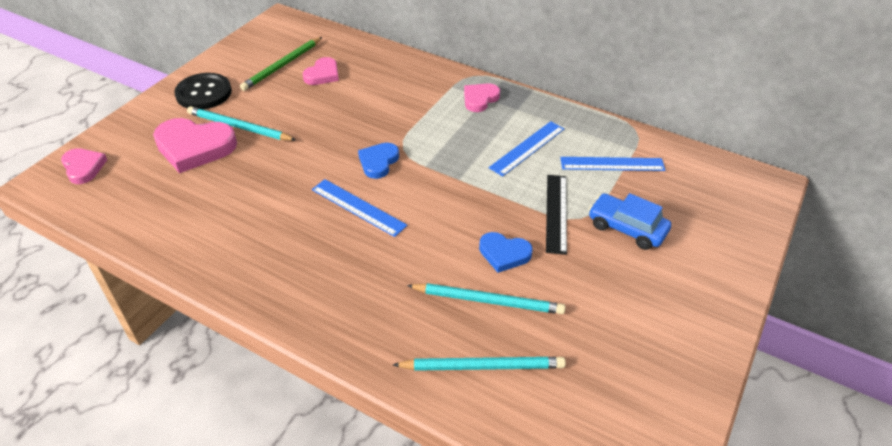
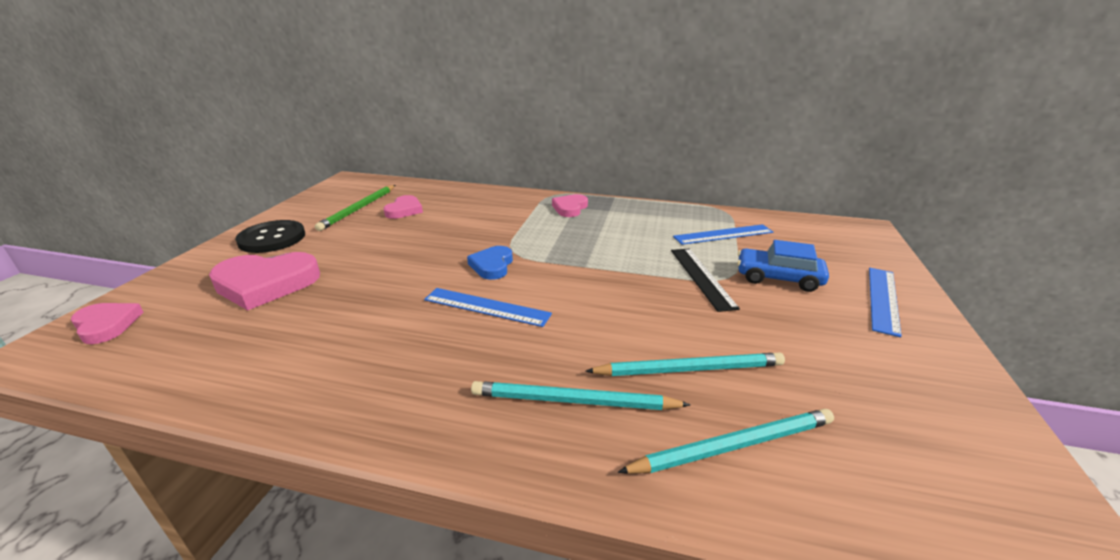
camera: 15 degrees left, 15 degrees down
(239, 127) = (320, 259): turquoise pencil -> turquoise pencil (574, 401)
(504, 254) = (675, 320): blue heart -> none
(527, 148) = (637, 234): blue ruler -> blue ruler (883, 299)

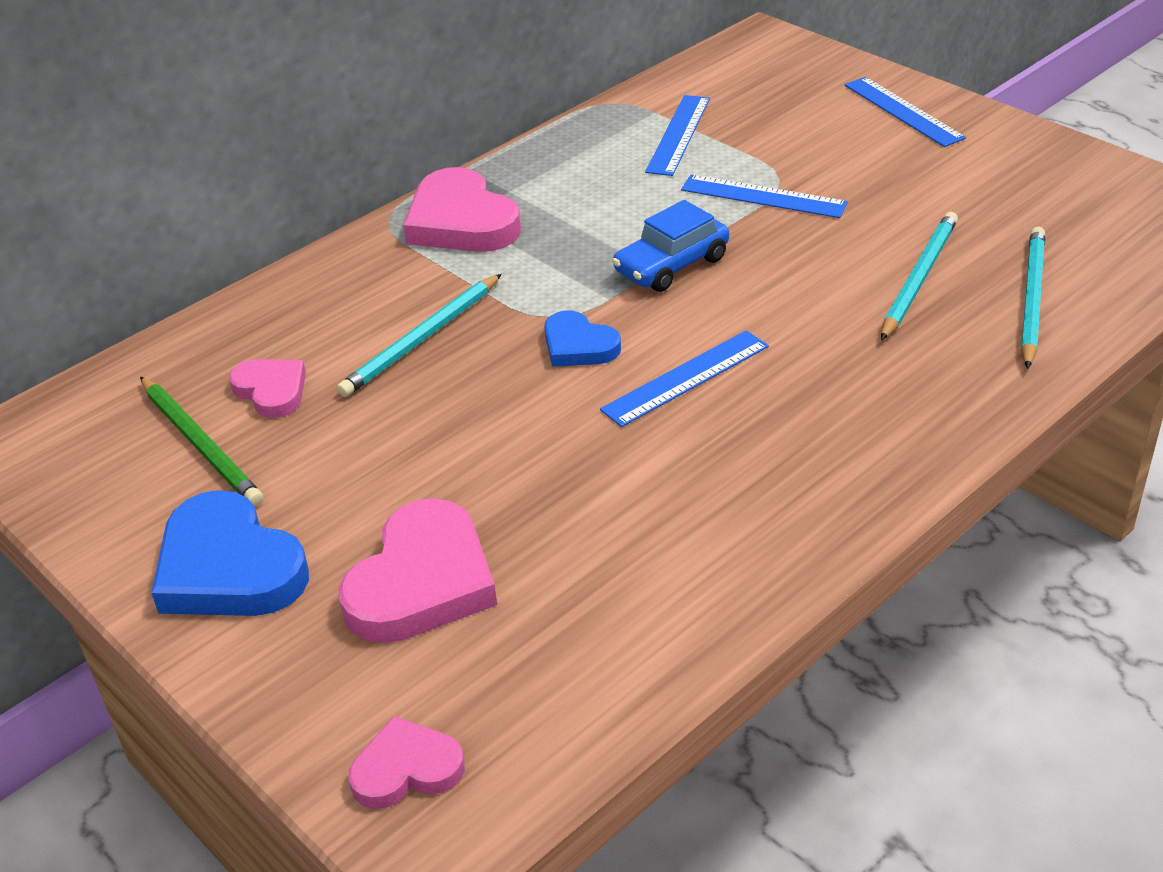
camera: 55 degrees left, 10 degrees up
(272, 238) = (229, 568): black button -> blue heart
(570, 208) = (461, 221): pink heart -> pink heart, size x1.74
(574, 401) = (914, 366): turquoise pencil -> turquoise pencil (422, 339)
(701, 277) = (763, 196): black ruler -> blue ruler
(778, 278) = (811, 149): blue car -> blue car (671, 265)

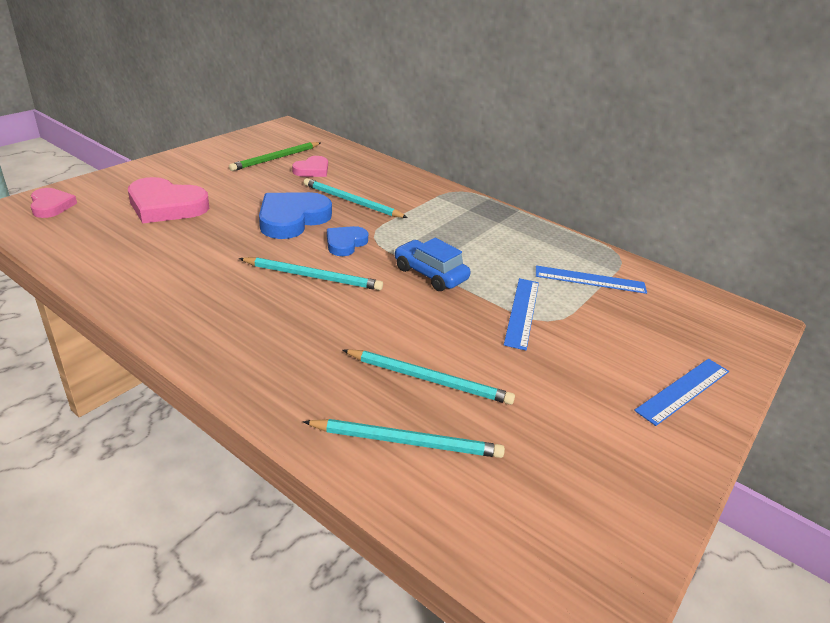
camera: 75 degrees right, 5 degrees down
(229, 568) = (192, 168): blue heart -> blue heart (292, 219)
(461, 221) = (462, 209): pink heart -> none
(686, 378) = (312, 276): blue ruler -> turquoise pencil

